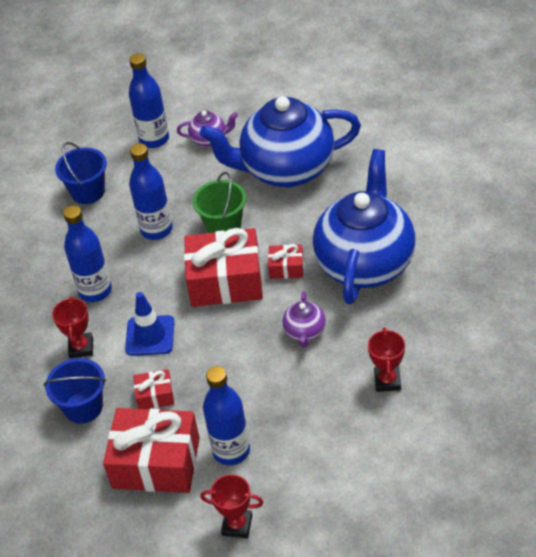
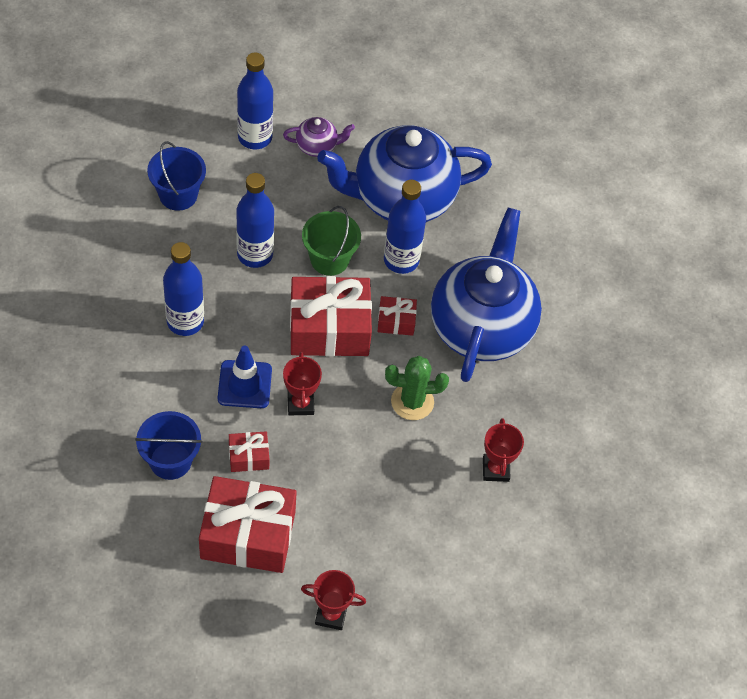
camera: 10 degrees left, 10 degrees up
(81, 348) = (168, 389): red trophy -> red trophy (300, 404)
(231, 451) = (328, 530): blue bottle -> blue bottle (401, 260)
(305, 332) = (412, 402): purple teapot -> green cactus

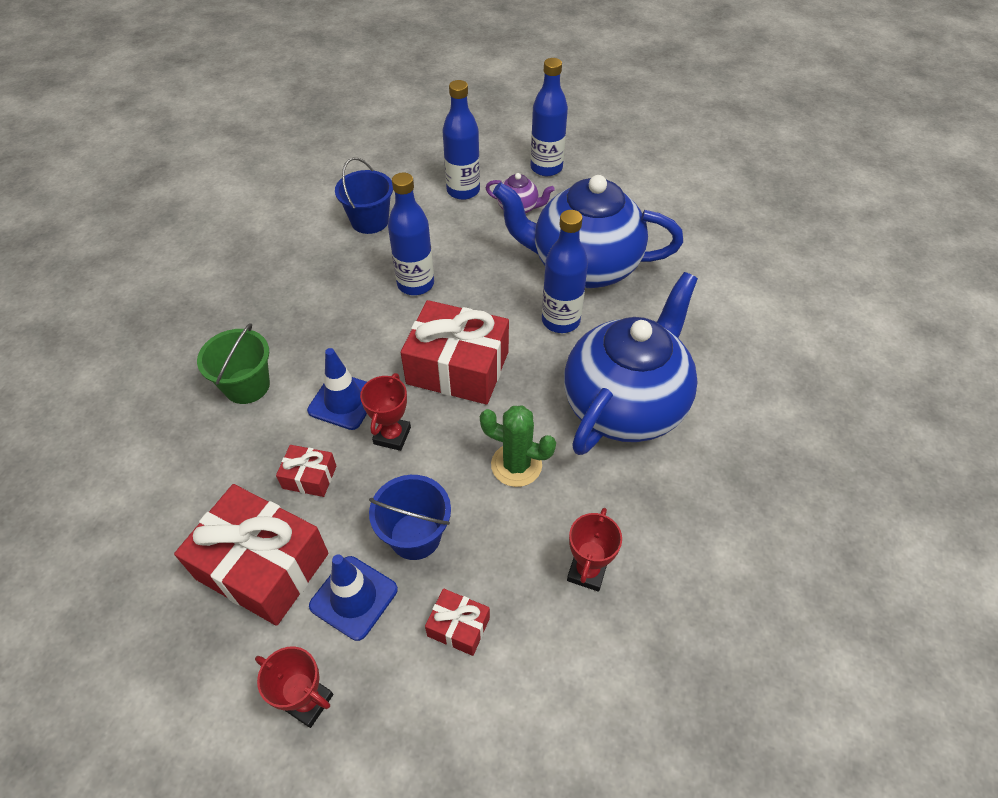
camera: 25 degrees right, 5 degrees down
(170, 460) = (226, 459): blue bucket -> blue bucket (415, 536)
(185, 321) = (317, 328): blue bottle -> blue bottle (546, 168)
(329, 259) = (487, 304): green bucket -> green bucket (247, 386)
(330, 537) = (354, 597): none -> blue traffic cone
(396, 321) = (532, 377): red gift -> red gift (458, 627)

